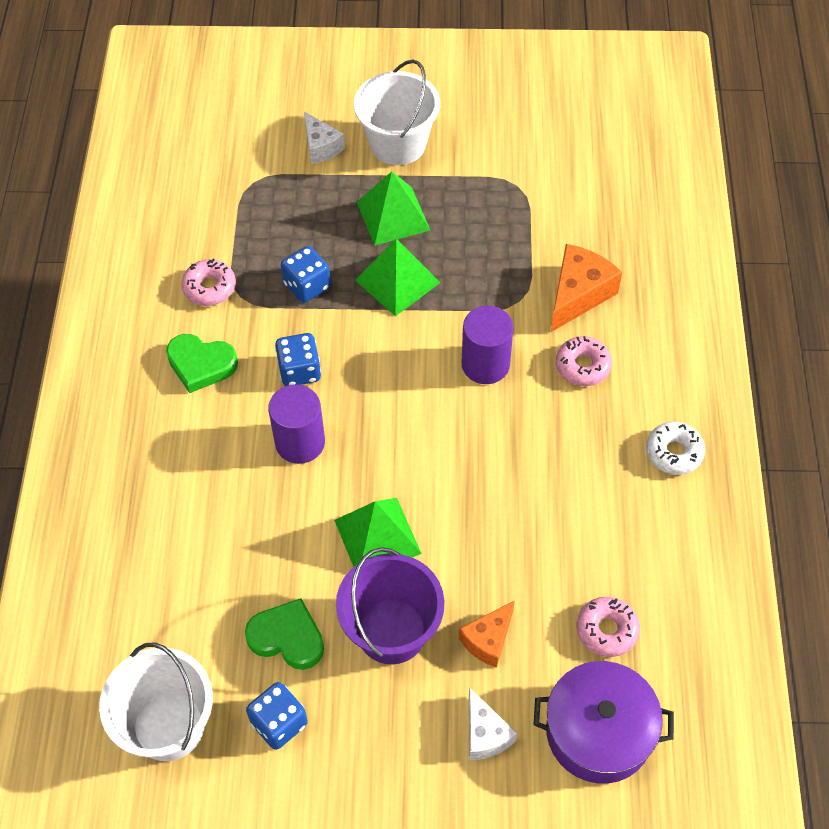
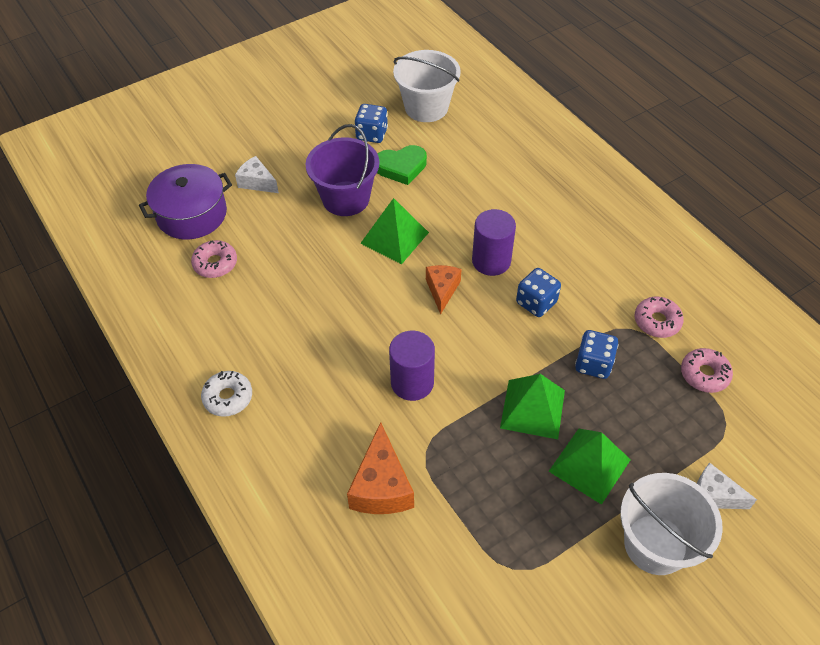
camera: 145 degrees right, 5 degrees down
(201, 365) = (602, 269): green heart -> none
(488, 640) = (286, 223): orange cheese -> orange cheese (442, 290)
(582, 366) = (337, 425): pink donut -> pink donut (704, 374)

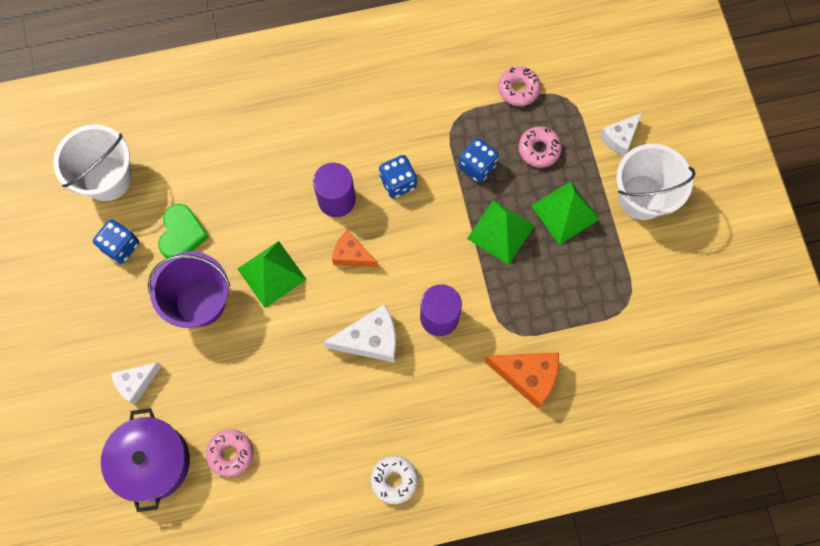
camera: 70 degrees left, 20 degrees up
(363, 332) = (370, 340): none -> white cheese
(657, 321) = (455, 97): pink donut -> pink donut (539, 149)

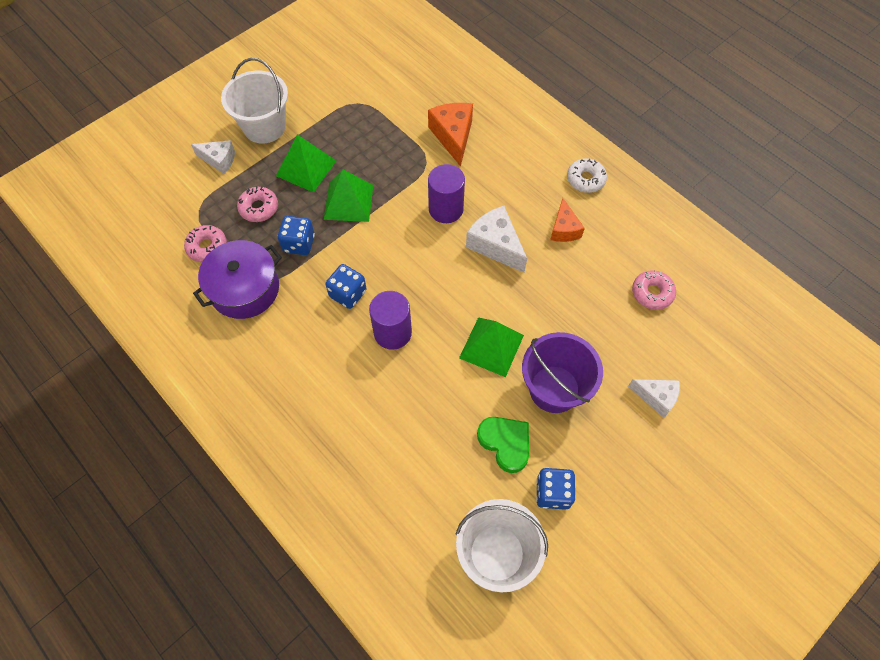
camera: 120 degrees left, 10 degrees down
(152, 462) = (703, 346): purple pot -> purple pot (244, 289)
(182, 234) = (505, 443): green heart -> green heart turned 75 degrees clockwise
(351, 255) = (435, 295): orange cheese -> orange cheese (564, 229)

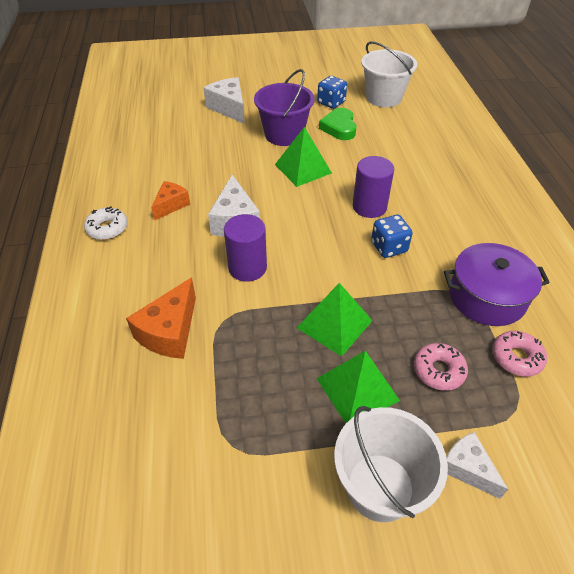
camera: 145 degrees left, 15 degrees down
(299, 244) = (411, 310): blue dice -> none
(652, 293) = (164, 146): pink donut -> none
(656, 397) = (229, 108): white cheese -> white cheese, size x1.54

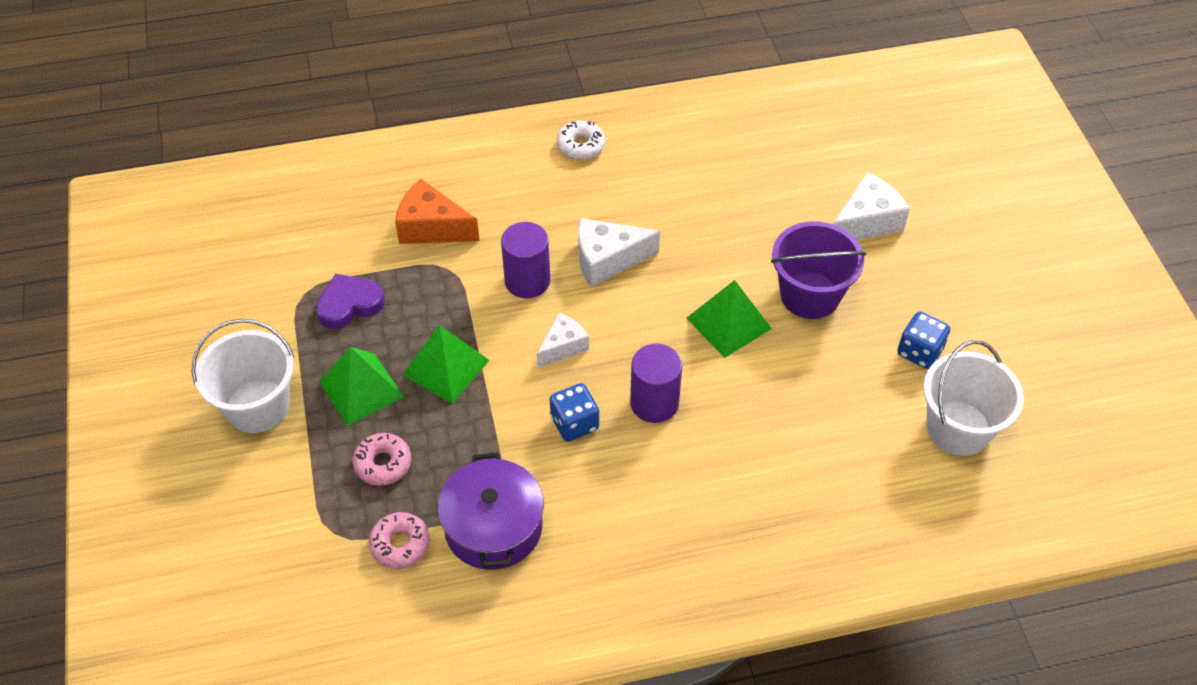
camera: 85 degrees right, 5 degrees up
(171, 205) = (629, 194): orange cheese -> none
(253, 401) = (349, 304): none -> purple heart
(339, 127) = (846, 364): green heart -> none
(467, 468) = (270, 478): white cheese -> white cheese (563, 346)

